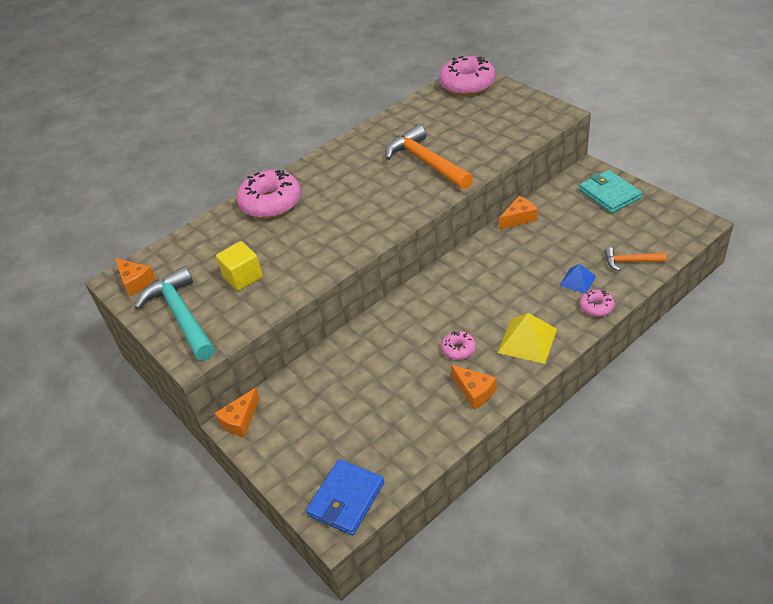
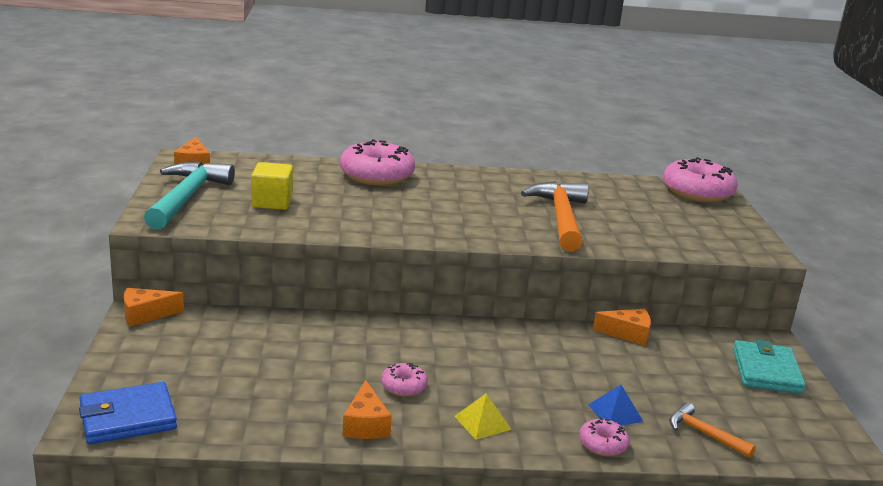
camera: 30 degrees right, 20 degrees down
(527, 340) = (482, 422): yellow pyramid -> yellow pyramid, size x0.62

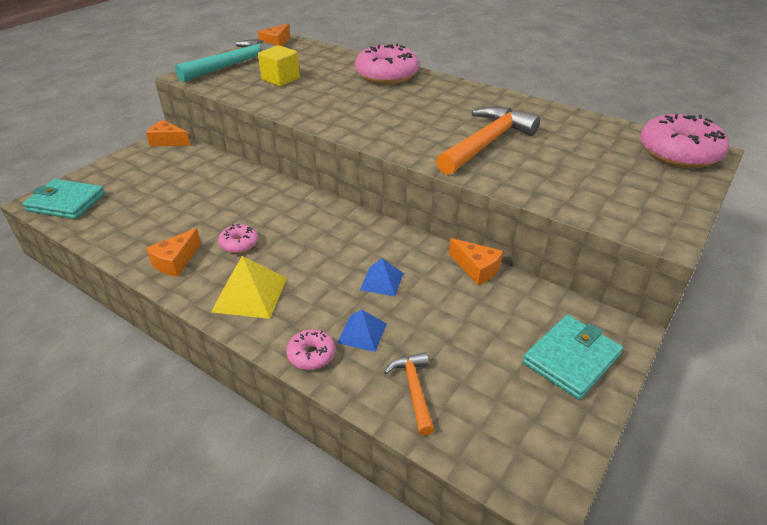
camera: 40 degrees right, 15 degrees up
(128, 418) = (66, 202): blue wallet -> turquoise wallet
(482, 422) = (250, 294): yellow pyramid -> yellow pyramid, size x1.61
(573, 369) = (382, 281): none -> blue pyramid

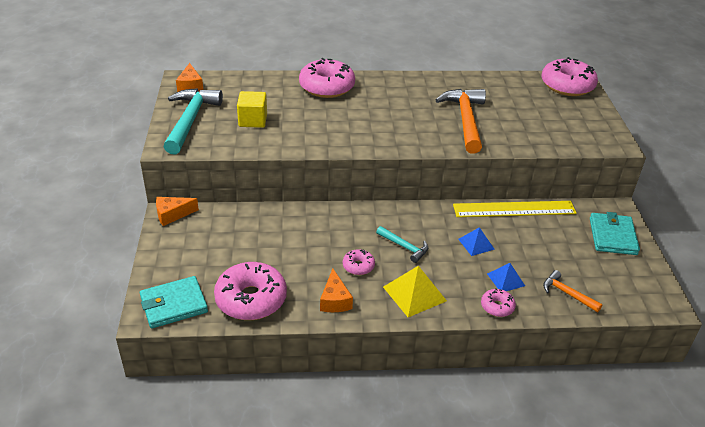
camera: 40 degrees left, 0 degrees up
(119, 226) = (251, 299): none -> pink donut
(305, 248) = (404, 247): none -> turquoise hammer
(476, 268) = (514, 209): orange cheese -> yellow ruler

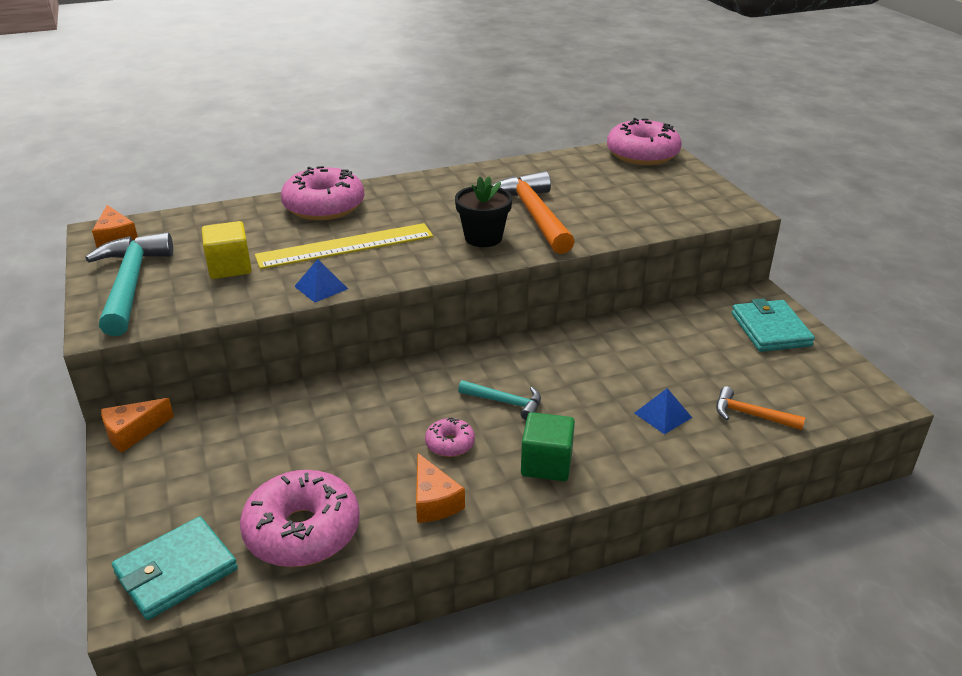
camera: 15 degrees left, 5 degrees down
(414, 293) = (546, 464): yellow pyramid -> green cube
(423, 131) = (483, 238): none -> black flower pot
(476, 244) = (601, 377): blue pyramid -> blue pyramid (321, 287)
(497, 307) = (668, 454): pink donut -> none
(514, 209) = (631, 322): yellow ruler -> yellow ruler (345, 246)

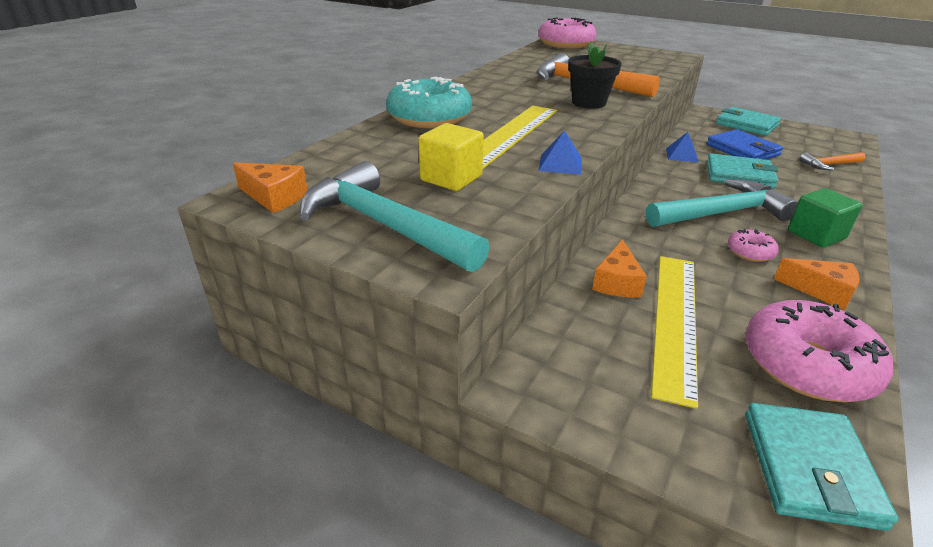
camera: 40 degrees left, 0 degrees up
(133, 432) = (525, 381): orange cheese -> orange cheese (617, 282)
(283, 454) = (675, 320): none -> yellow ruler
(324, 206) = (429, 118): pink donut -> turquoise donut
(505, 402) = (722, 213): turquoise hammer -> turquoise hammer, size x1.96
(613, 378) = (739, 175): none -> turquoise wallet
(663, 415) = (800, 182): blue pyramid -> blue pyramid (682, 155)
(686, 355) = (742, 150): none -> blue wallet

